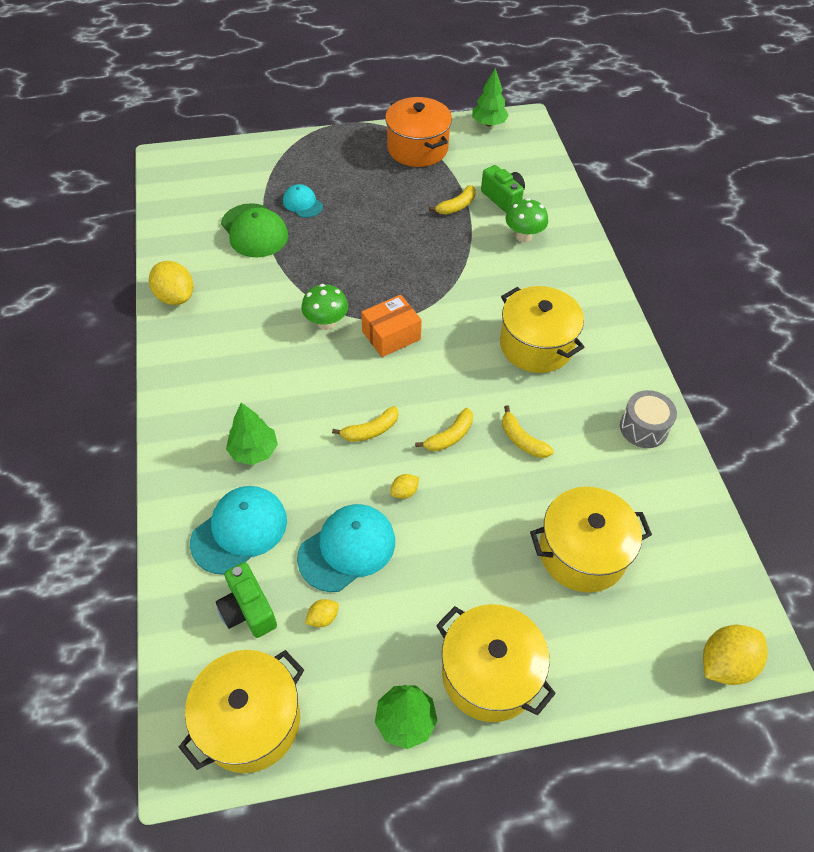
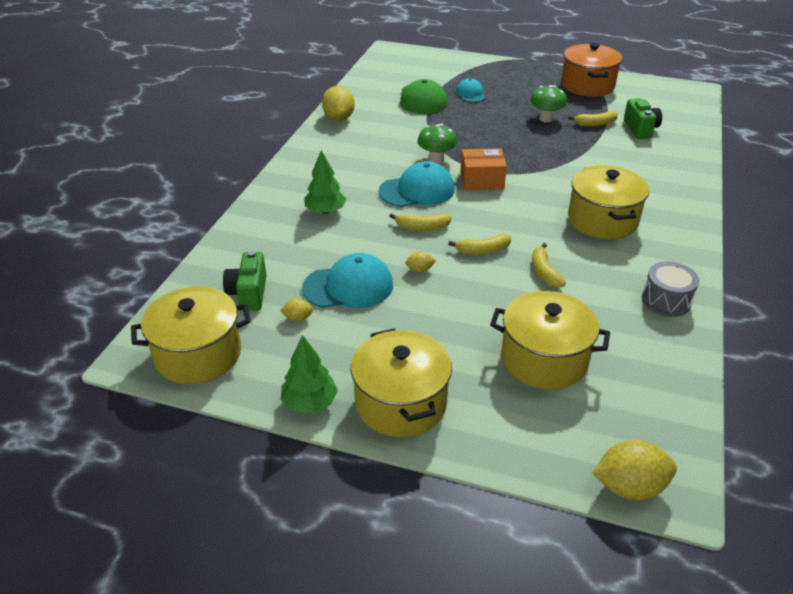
camera: 30 degrees right, 15 degrees down
(239, 531) = (279, 249): turquoise cap -> turquoise cap (417, 190)
(489, 123) = (661, 85): green tree -> none
(523, 236) = (641, 154): green mushroom -> green mushroom (546, 119)

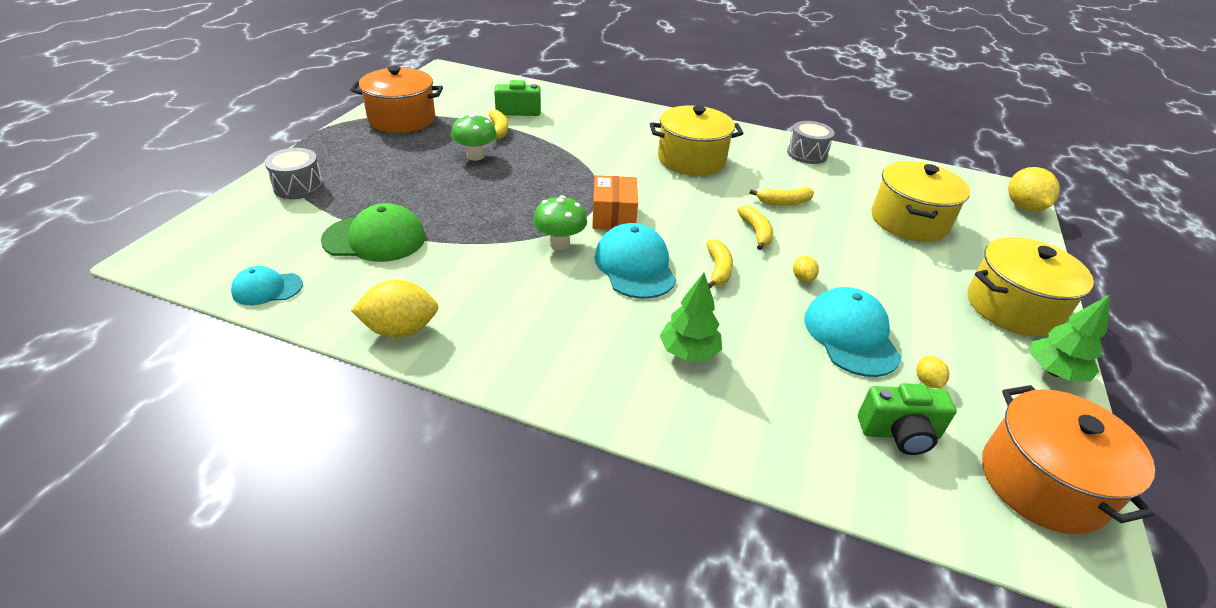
camera: 90 degrees left, 0 degrees up
(198, 354) = (1042, 482): yellow pot -> orange pot
(471, 94) = (379, 197): turquoise cap -> turquoise cap (267, 288)
(472, 69) = (298, 186): none -> grey drum

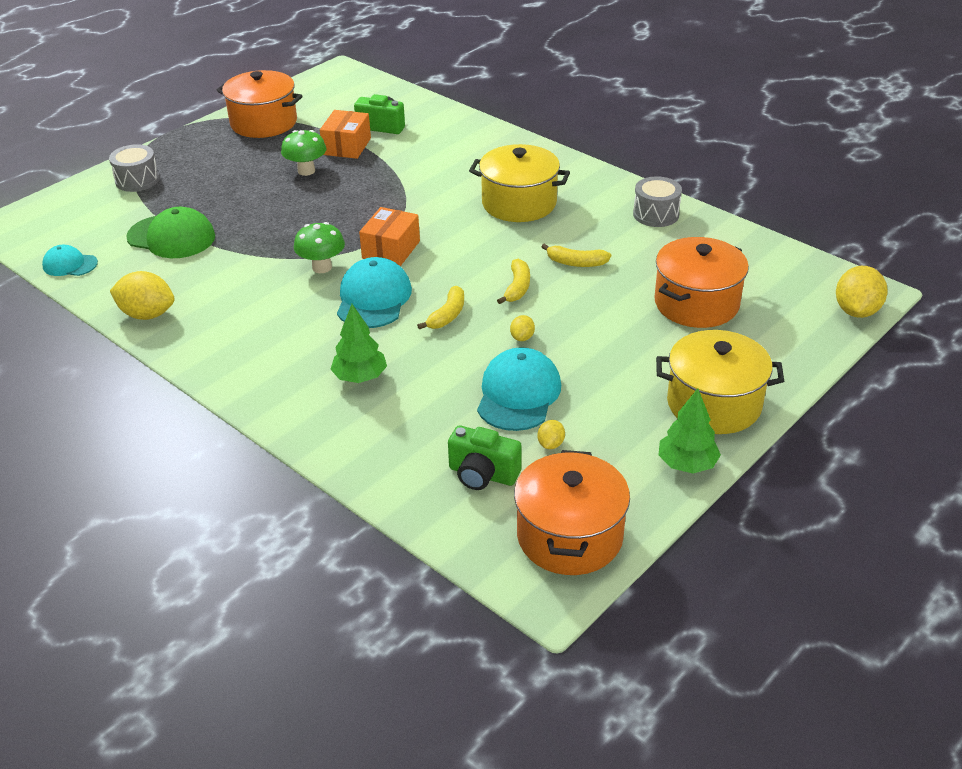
camera: 25 degrees right, 0 degrees up
(498, 131) = (347, 146): yellow banana -> orange box
(909, 221) = (696, 303): yellow pot -> orange pot

